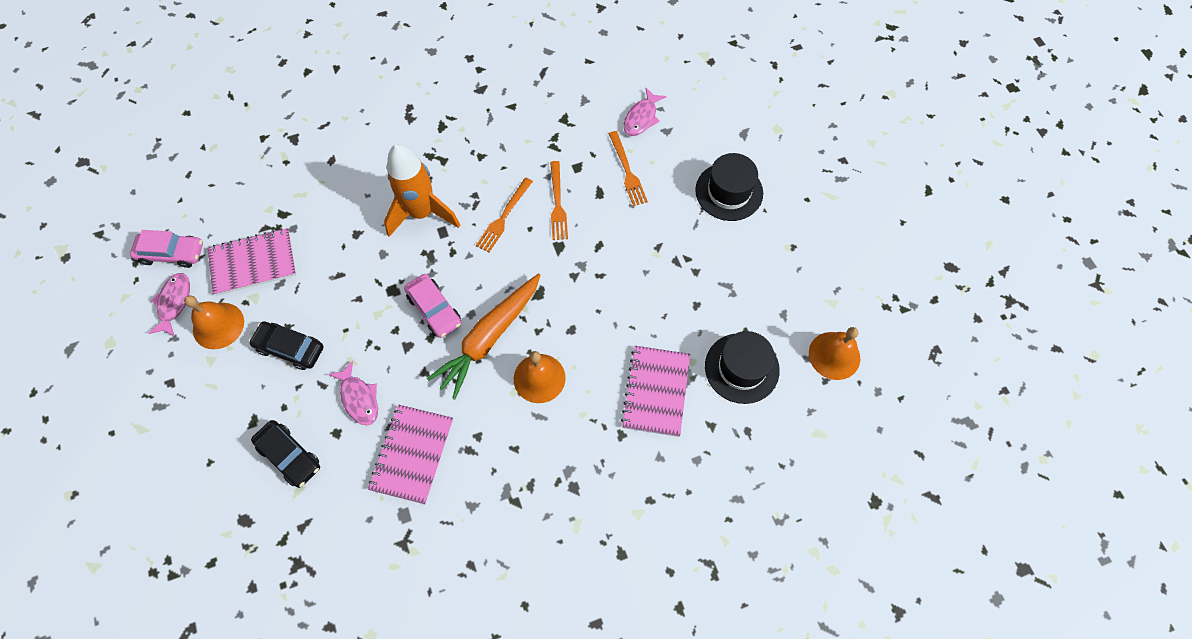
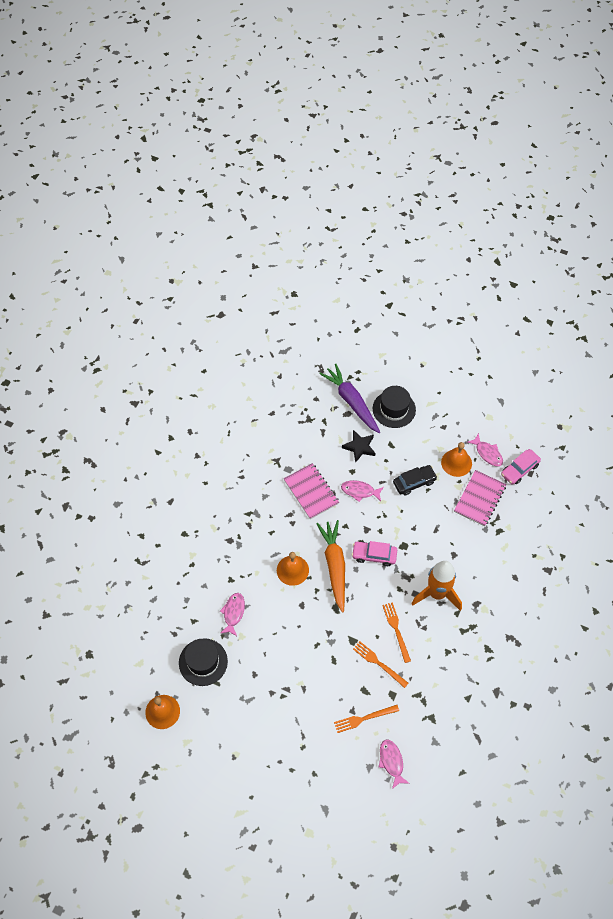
camera: 135 degrees right, 5 degrees down
(218, 533) = (351, 402): none -> purple carrot
(289, 456) = (359, 447): black car -> black star
(627, 171) = (364, 718): orange fork -> orange fork turned 45 degrees counterclockwise
(656, 391) = (233, 613): pink notebook -> pink fish
(729, 191) = (298, 759): black hat -> black hat (394, 409)

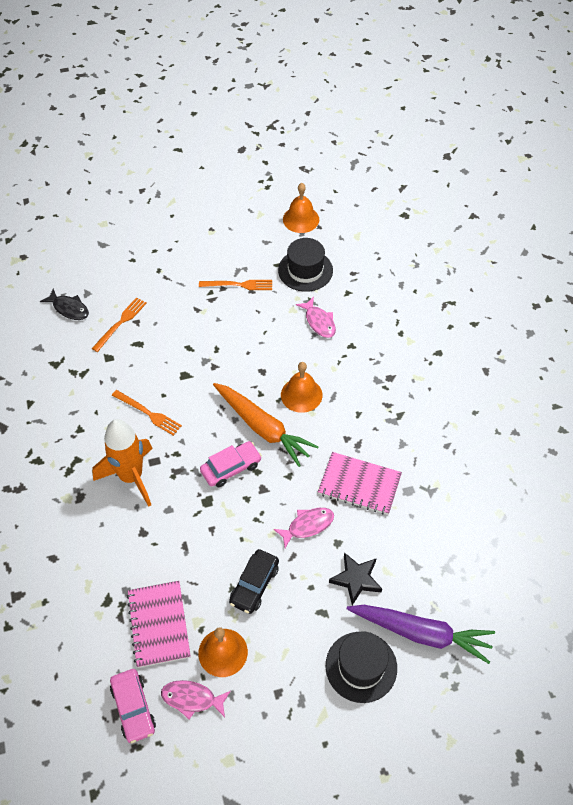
camera: 140 degrees right, 5 degrees down
(379, 663) = (142, 373): orange fork -> orange fork (238, 285)
(391, 762) = (69, 308): pink fish -> black fish
(519, 469) = (133, 708): pink car -> pink car turned 150 degrees clockwise

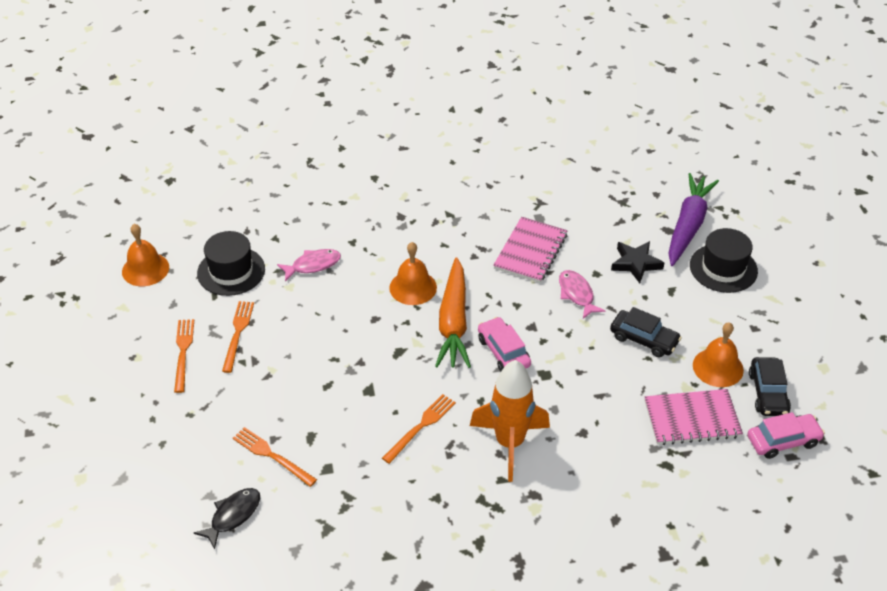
camera: 85 degrees left, 10 degrees down
(192, 699) = (768, 393): pink fish -> black car
(217, 256) = (183, 352): none -> orange fork
(263, 428) = (453, 322): orange carrot -> orange carrot turned 135 degrees clockwise

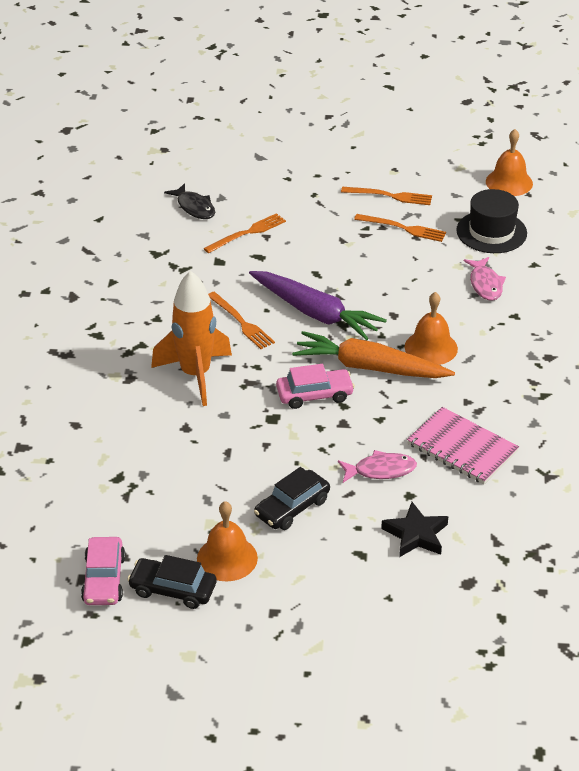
camera: 105 degrees right, 5 degrees down
(688, 225) = (472, 606): purple carrot -> purple carrot (315, 313)
(692, 419) = (166, 514): pink notebook -> none
(723, 268) = (383, 616): black hat -> none

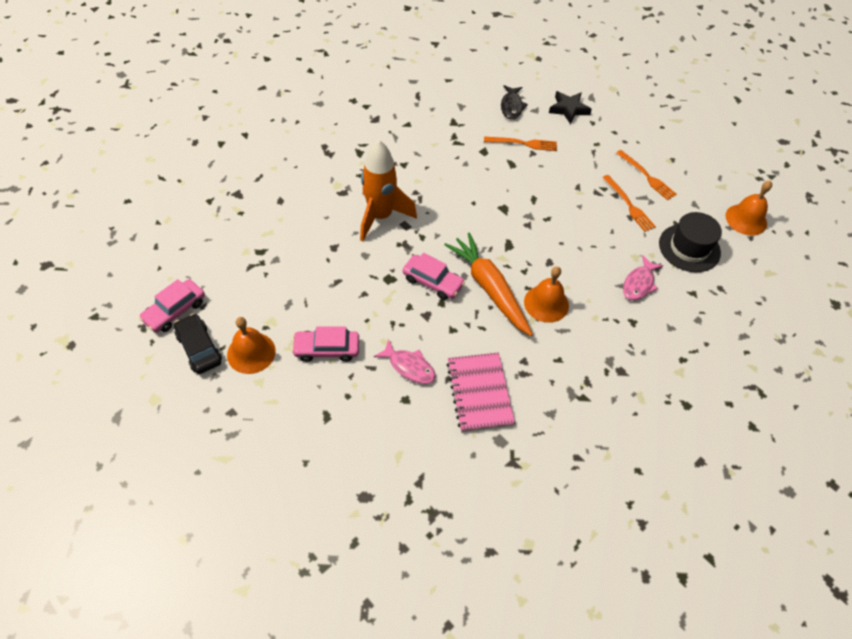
camera: 40 degrees right, 15 degrees up
(241, 322) = (448, 200): orange fork -> none
(292, 507) = (327, 349): black car -> pink car
(315, 313) = (500, 226): purple carrot -> none
(416, 534) = (375, 431): black star -> black star (568, 109)

